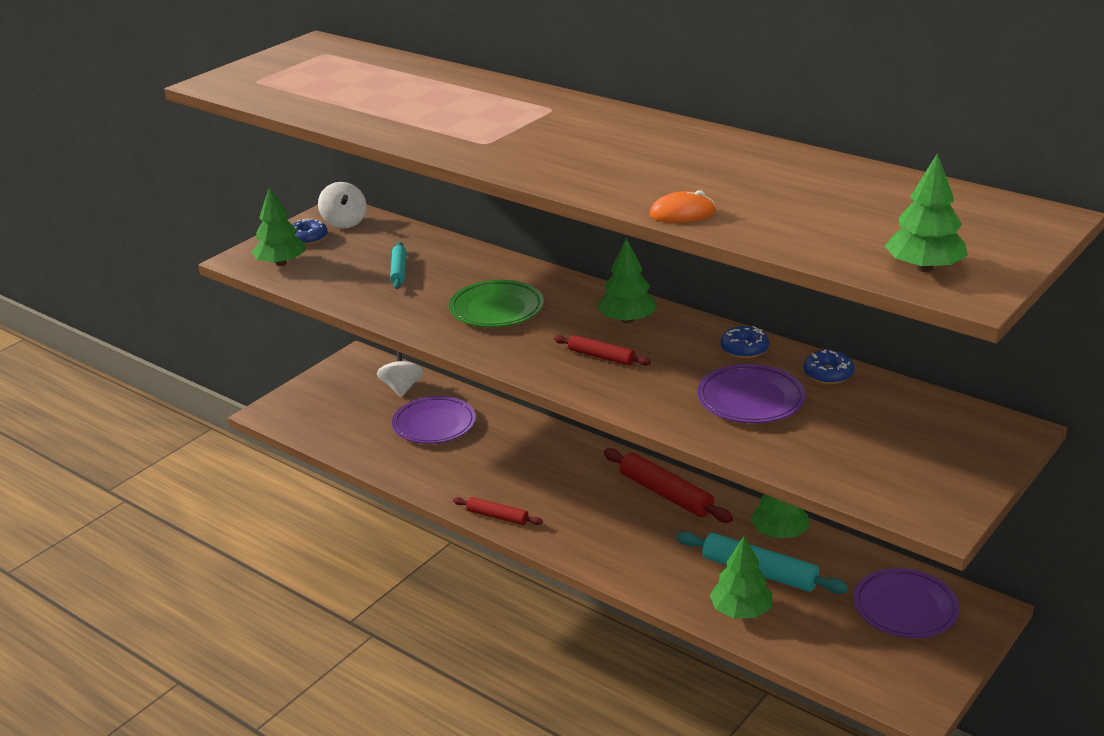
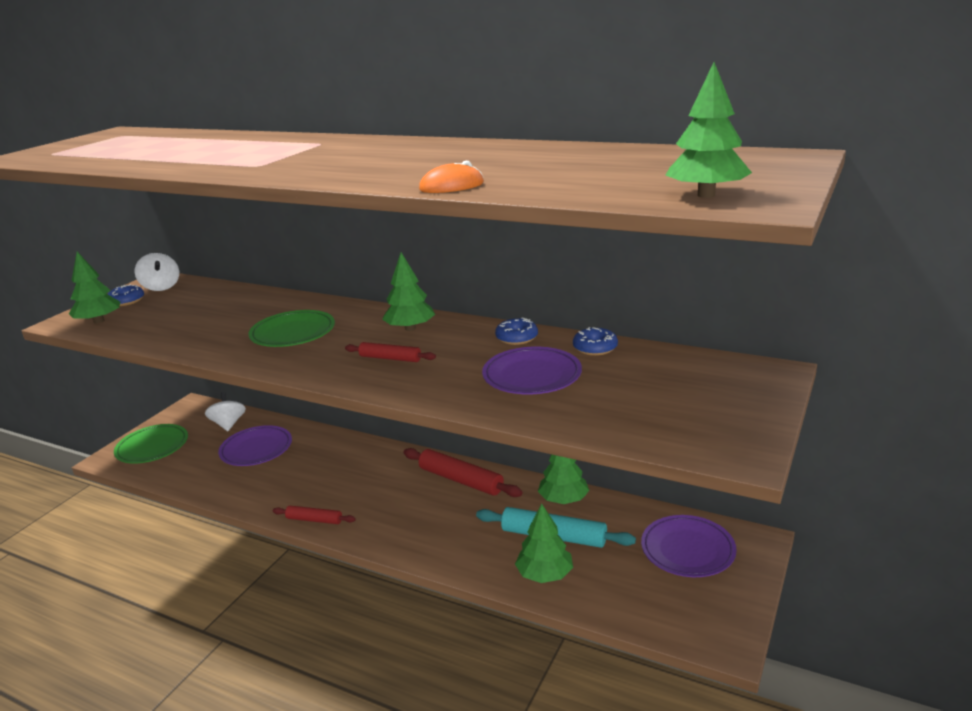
camera: 10 degrees left, 5 degrees down
(316, 406) = (152, 447): none -> green plate
(399, 271) = (206, 315): turquoise rolling pin -> none

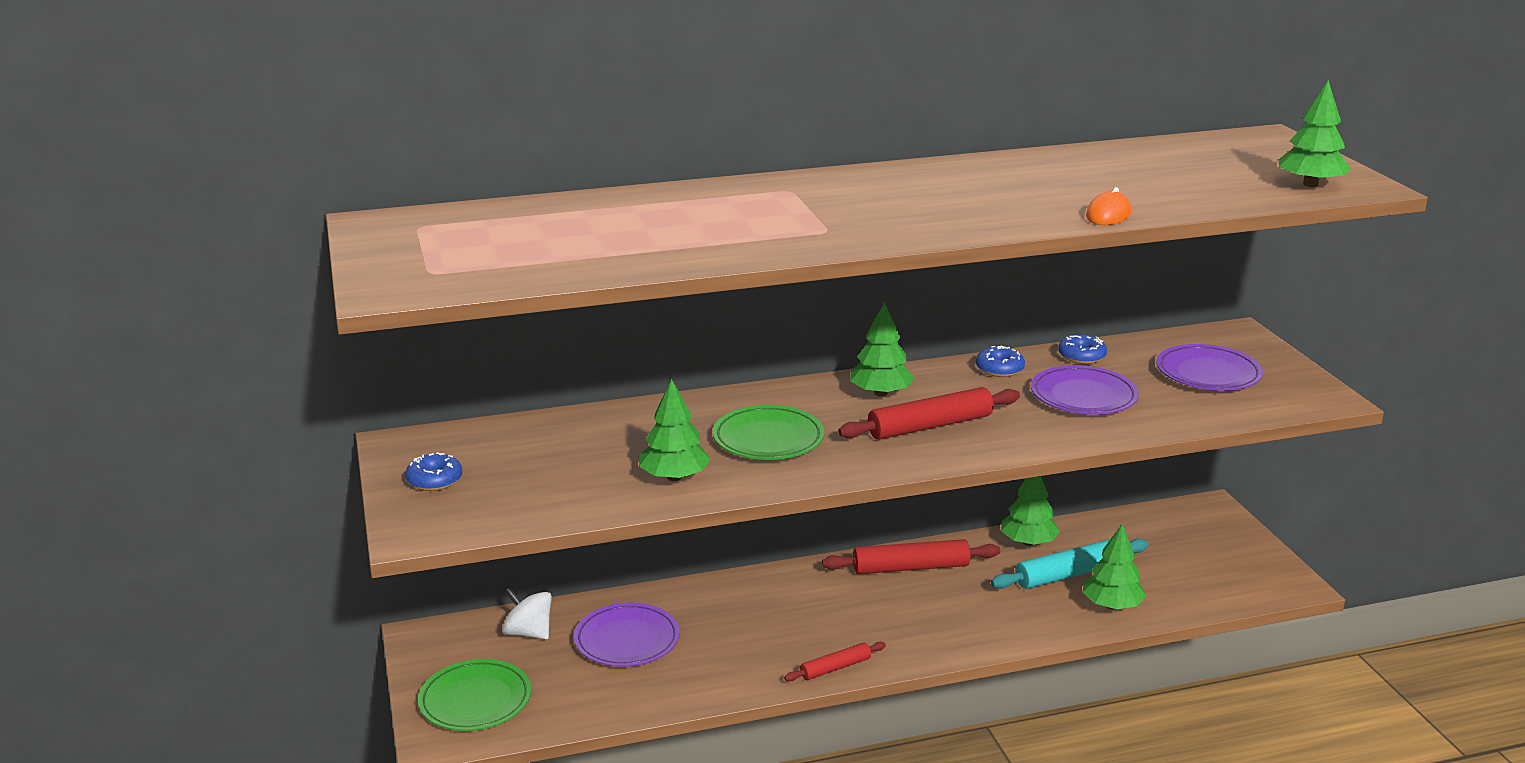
camera: 45 degrees left, 0 degrees up
(99, 321) = (467, 513): green tree -> green tree (674, 477)
(161, 287) = (435, 449): white spinning top -> none
(390, 358) = (930, 426): red rolling pin -> red rolling pin, size x1.71
(687, 550) = (1179, 536): purple plate -> purple plate (1208, 373)

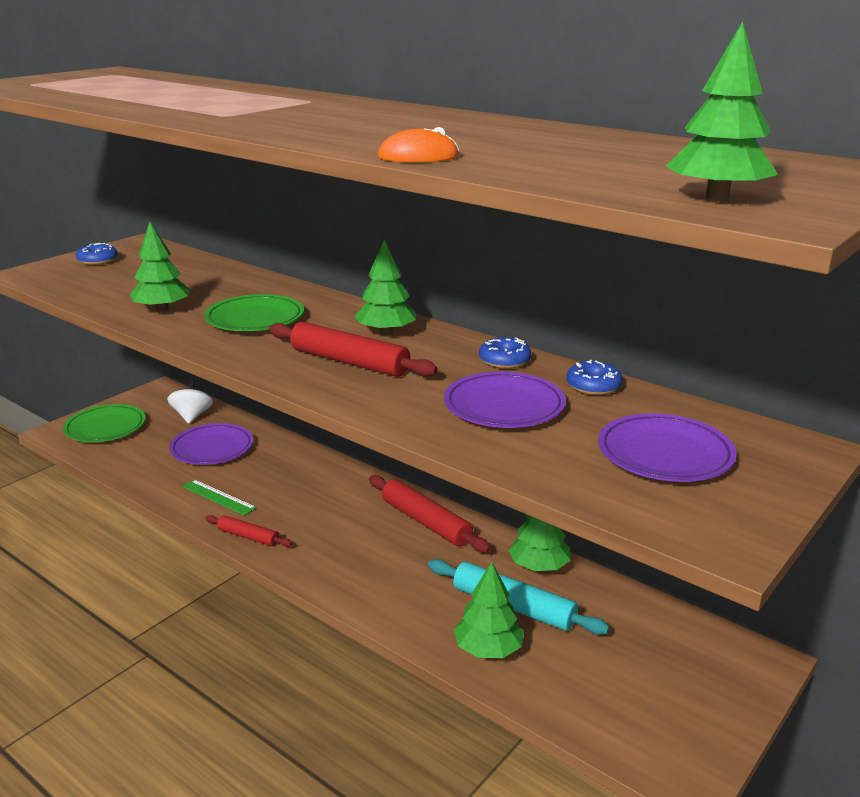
camera: 55 degrees right, 0 degrees up
(739, 664) = (218, 497): none -> green ruler

